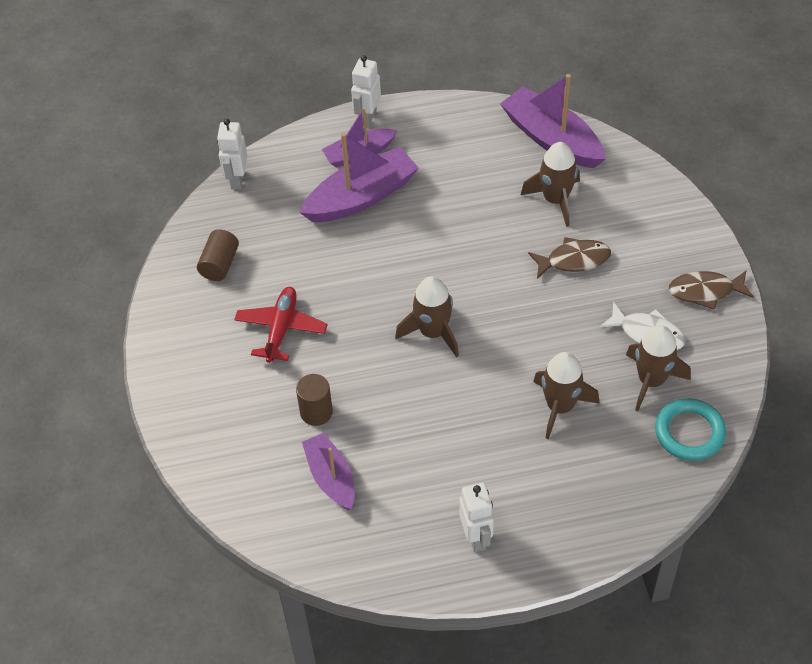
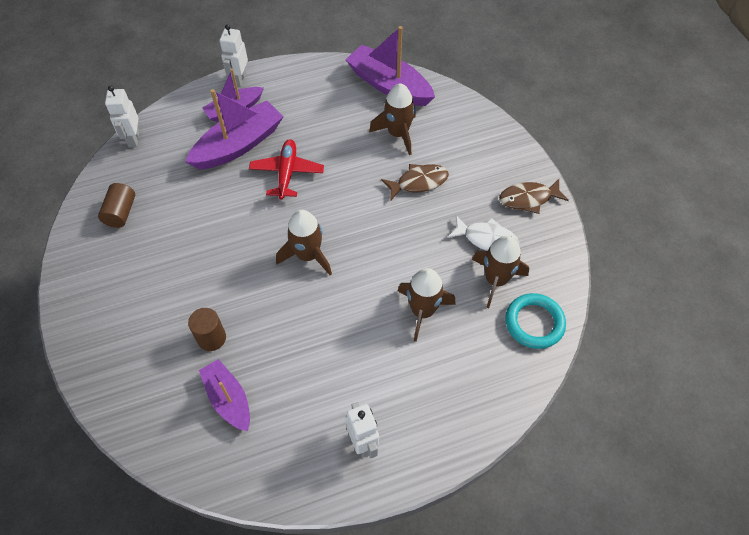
camera: 10 degrees left, 5 degrees up
(281, 329) = (177, 265): red plane -> red plane (287, 173)

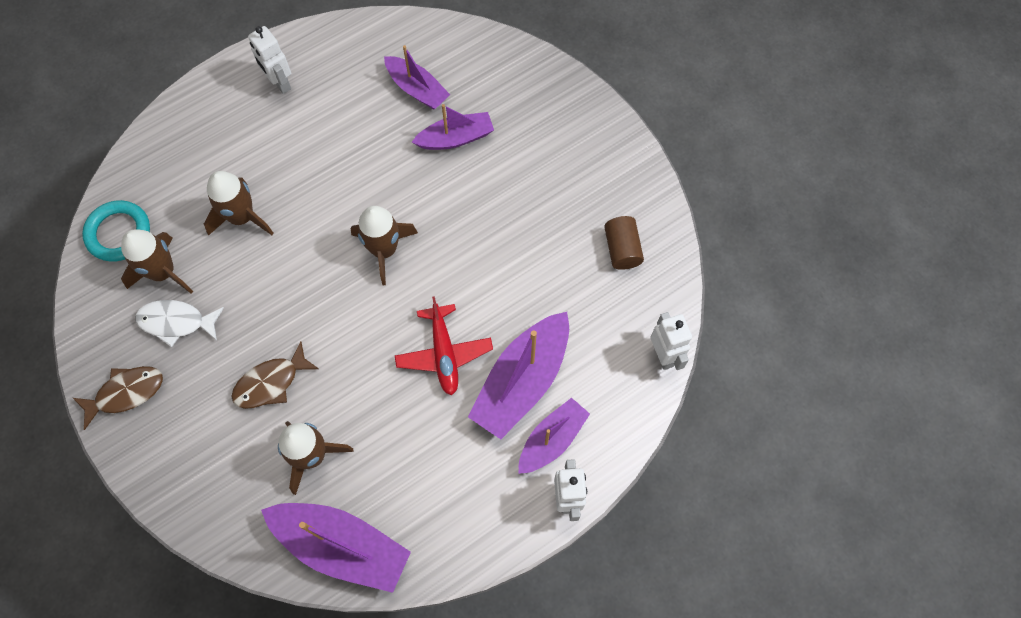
camera: 165 degrees right, 10 degrees up
(211, 338) = (456, 138): brown cylinder -> purple boat

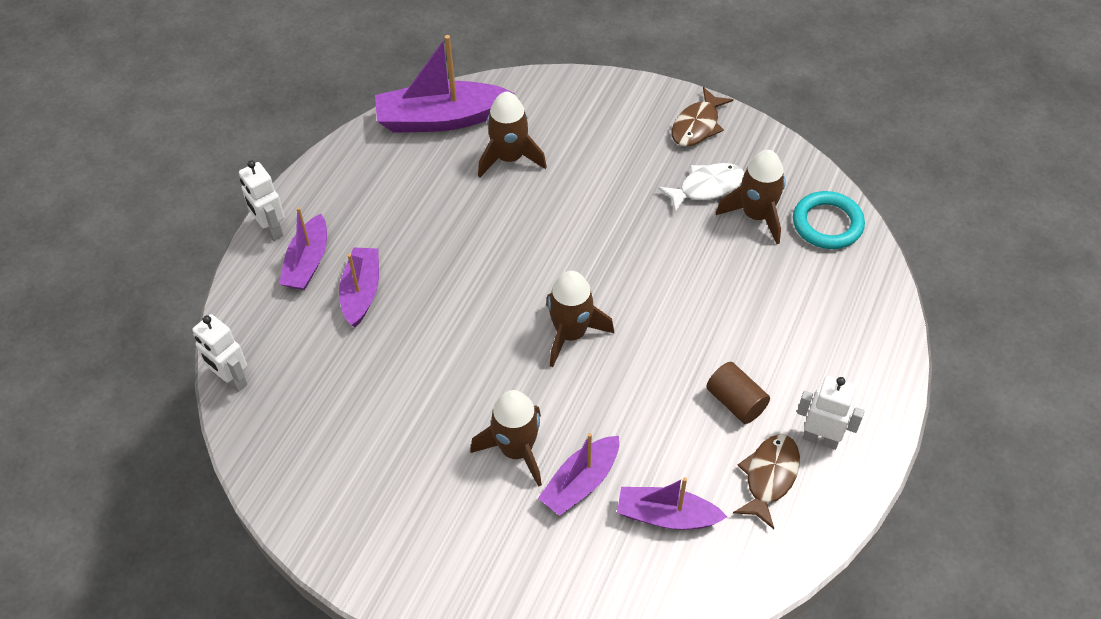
camera: 150 degrees right, 15 degrees down
(242, 217) = (731, 292): brown rocket -> brown rocket (516, 450)
(271, 382) = (586, 186): brown fish -> brown fish (769, 477)
(444, 353) = (449, 278): red plane -> none
(522, 381) = (361, 292): purple boat -> purple boat, size x0.62
(622, 249) = (323, 459): brown cylinder -> brown cylinder (736, 402)

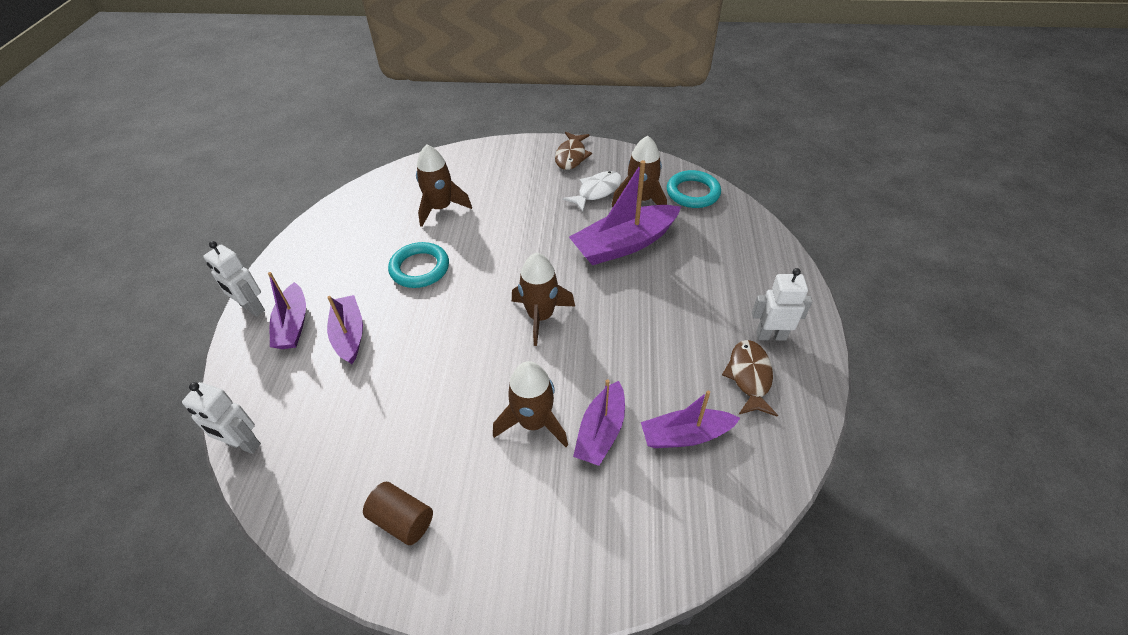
camera: 20 degrees left, 5 degrees down
(441, 119) = (376, 196): purple boat -> purple boat (624, 244)
(459, 233) = (419, 268): none -> turquoise ring
(736, 402) = (693, 328): brown cylinder -> brown cylinder (402, 520)

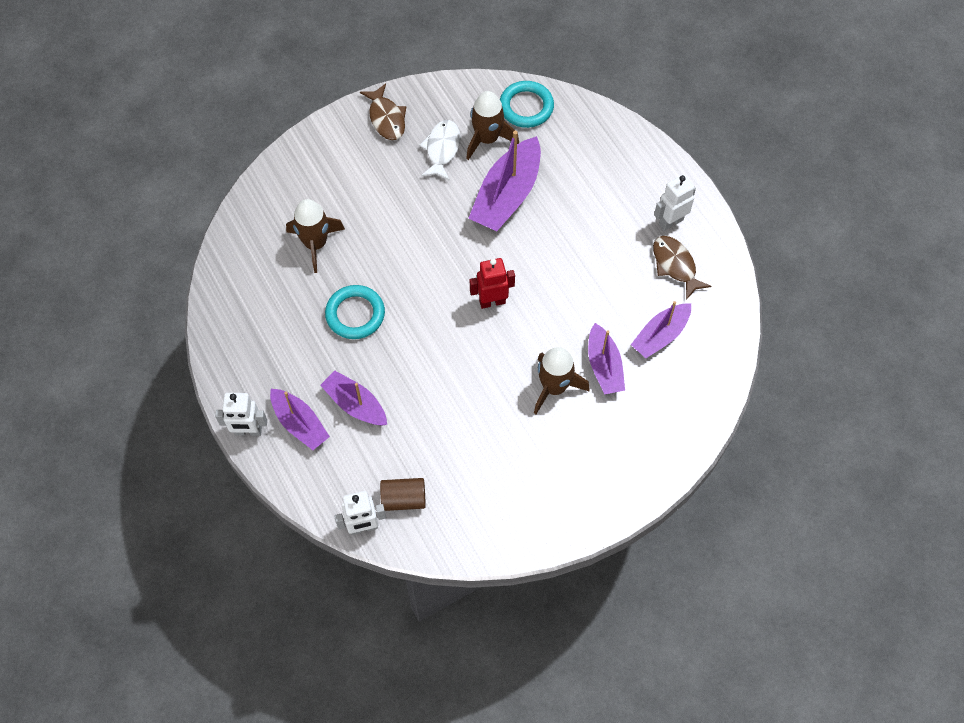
camera: 35 degrees left, 15 degrees up
(402, 520) = (523, 502): brown cylinder -> brown cylinder (403, 499)
(540, 316) = (492, 301): brown rocket -> red robot

